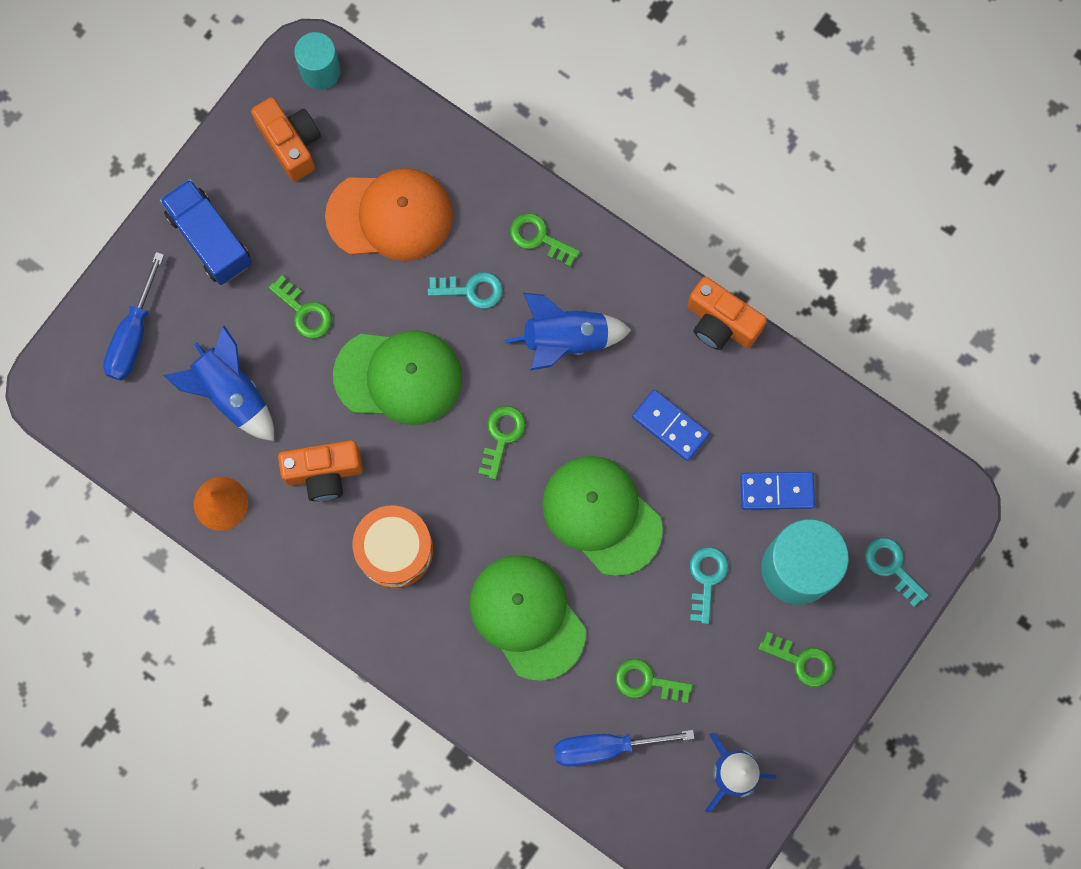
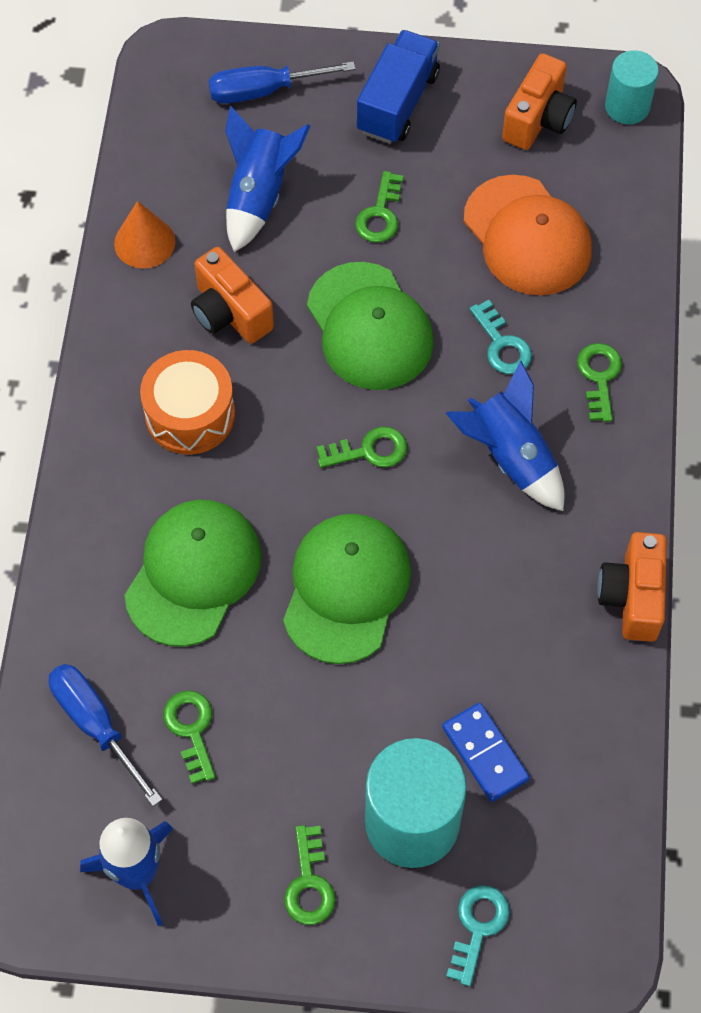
camera: 60 degrees right, 15 degrees down
(670, 426) = (485, 605): blue domino -> none
(706, 579) = (341, 731): turquoise key -> none

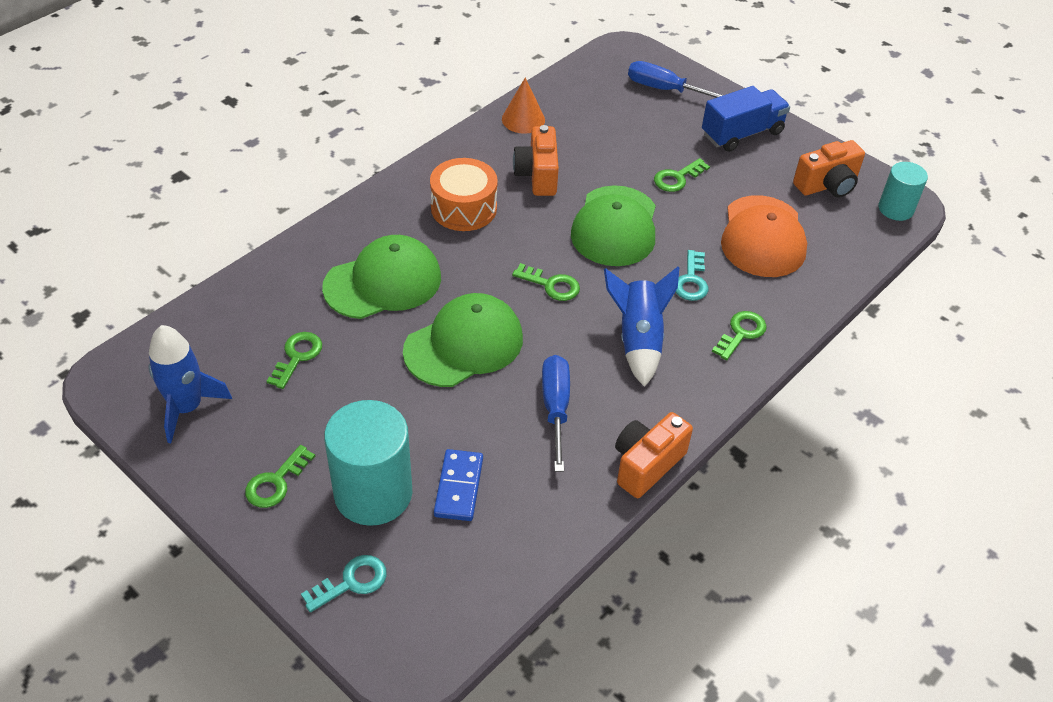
camera: 35 degrees right, 15 degrees down
(96, 725) = (248, 320): blue screwdriver -> blue screwdriver (555, 408)
(259, 196) = (611, 133): blue rocket -> none

